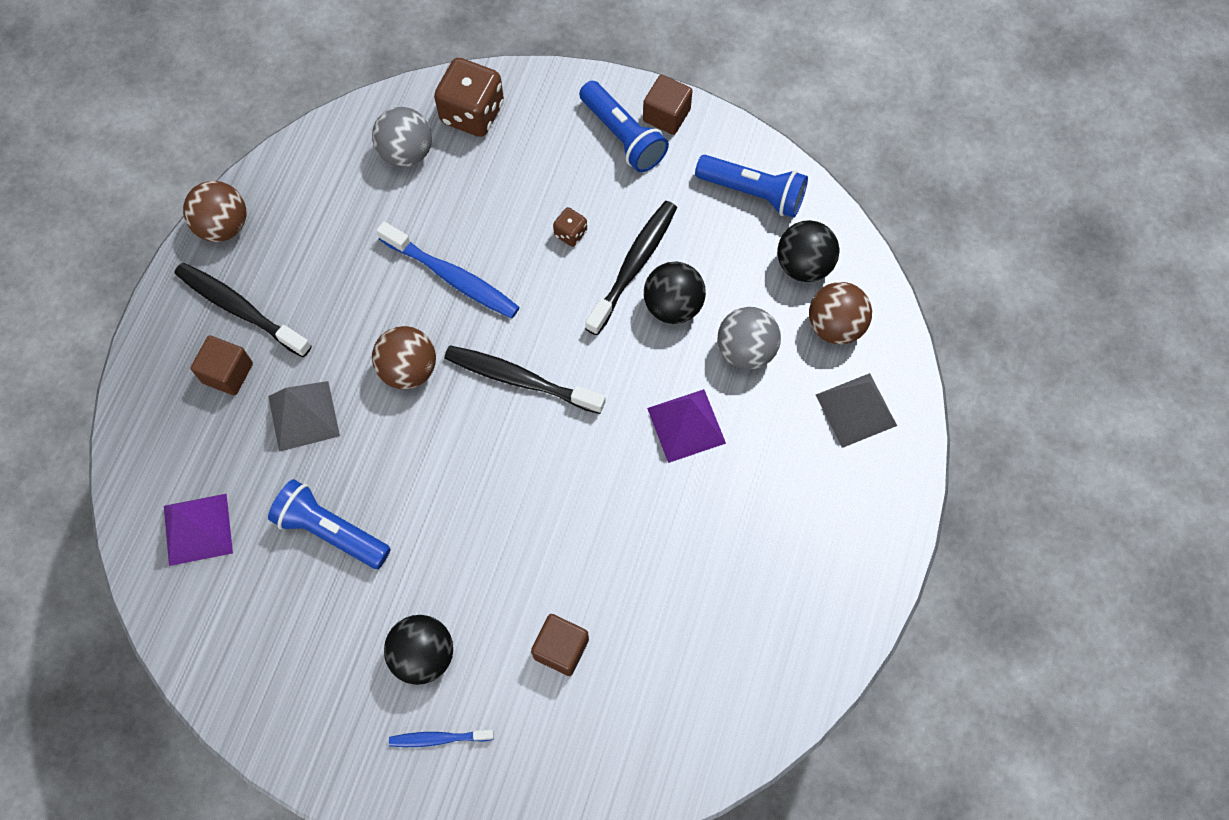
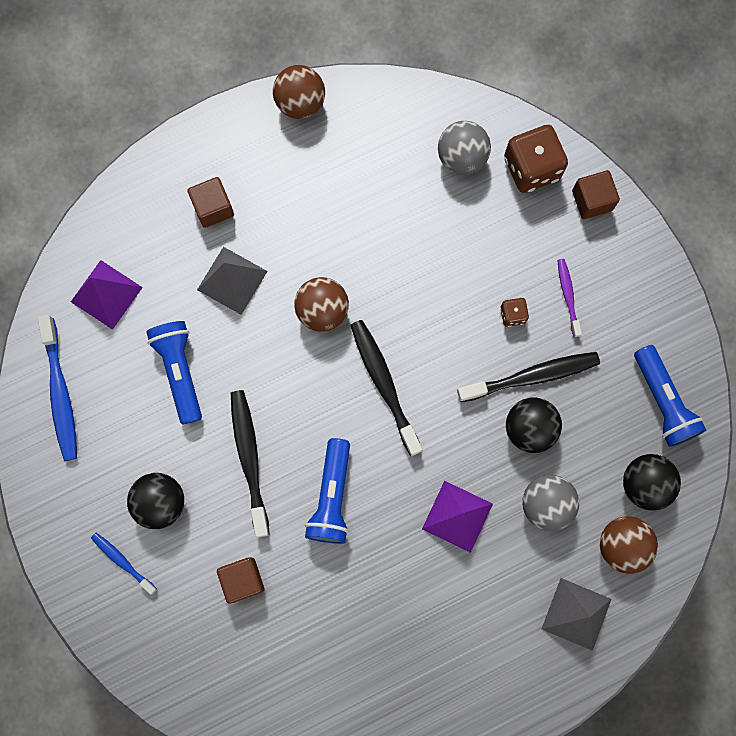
camera: 45 degrees right, 10 degrees up
(240, 309) = (259, 171): black toothbrush -> black toothbrush (249, 459)
(452, 277) = (408, 273): blue toothbrush -> blue toothbrush (60, 393)
(599, 181) = (568, 296): none -> purple toothbrush
(623, 136) = (616, 278): blue flashlight -> blue flashlight (332, 497)
(666, 115) = (660, 290): brown cube -> brown cube (592, 200)

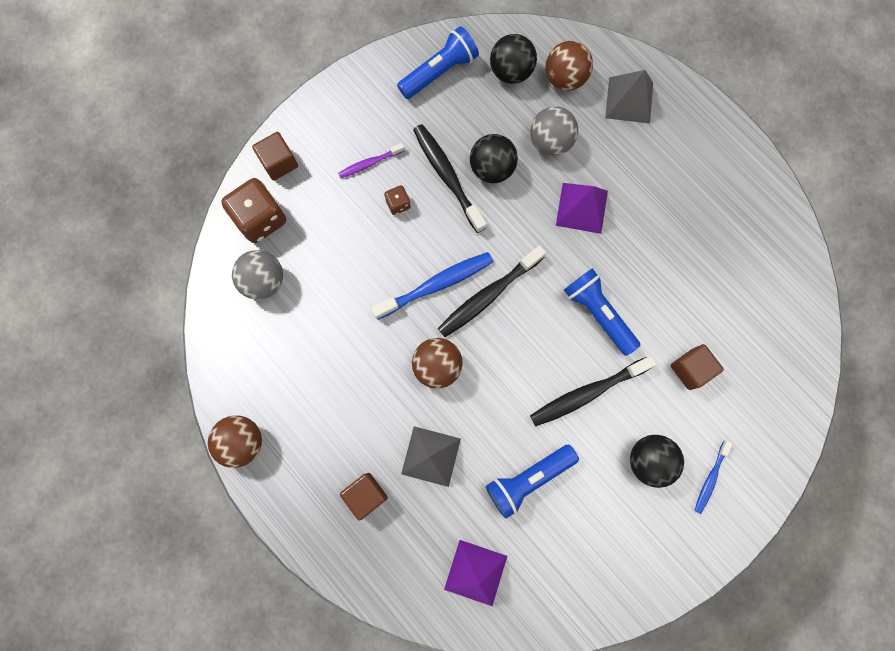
camera: 105 degrees left, 0 degrees up
(60, 393) = (580, 586): blue toothbrush -> blue toothbrush (436, 285)
(332, 497) = (598, 313): blue flashlight -> blue flashlight turned 120 degrees counterclockwise

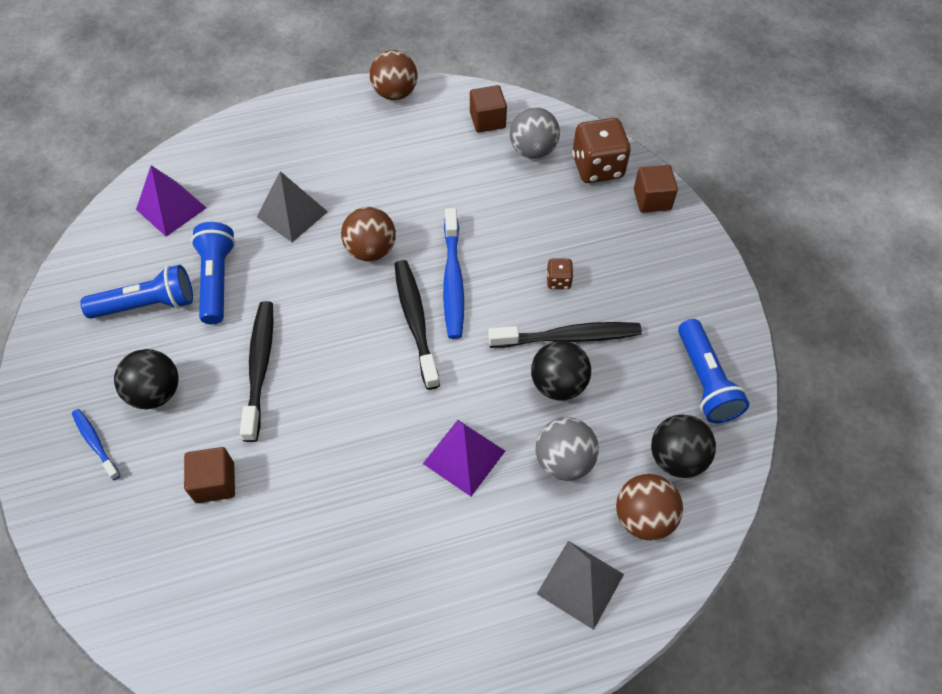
camera: 115 degrees right, 20 degrees down
(366, 495) = (293, 157): brown cube -> brown cube (487, 120)
(370, 163) = (617, 273): purple toothbrush -> none
(598, 313) = (334, 416): blue flashlight -> blue flashlight (147, 304)

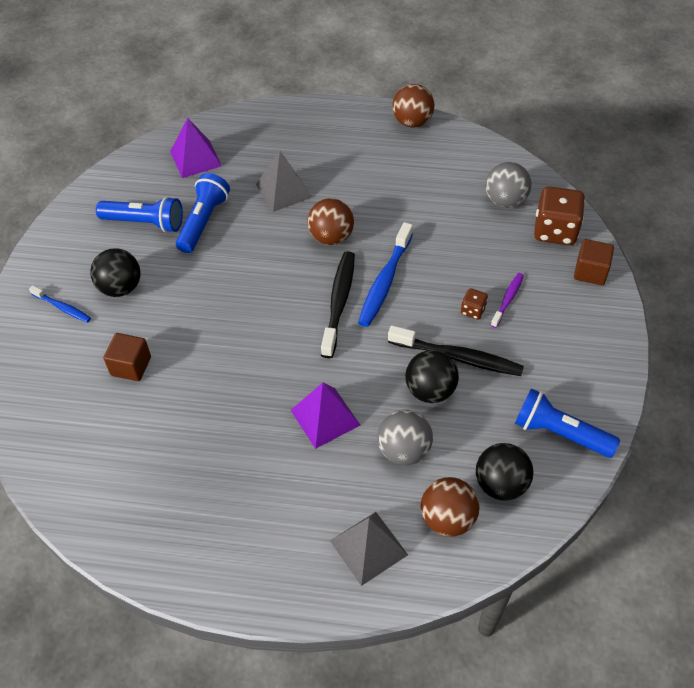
camera: 25 degrees right, 5 degrees down
(95, 443) = (62, 308): blue toothbrush -> blue toothbrush turned 135 degrees clockwise
(260, 367) = (203, 295): black toothbrush -> none
(487, 120) = (479, 165): brown cube -> none
(587, 257) = (508, 299): none -> purple toothbrush
(705, 381) = (559, 433): blue flashlight -> blue flashlight turned 105 degrees clockwise

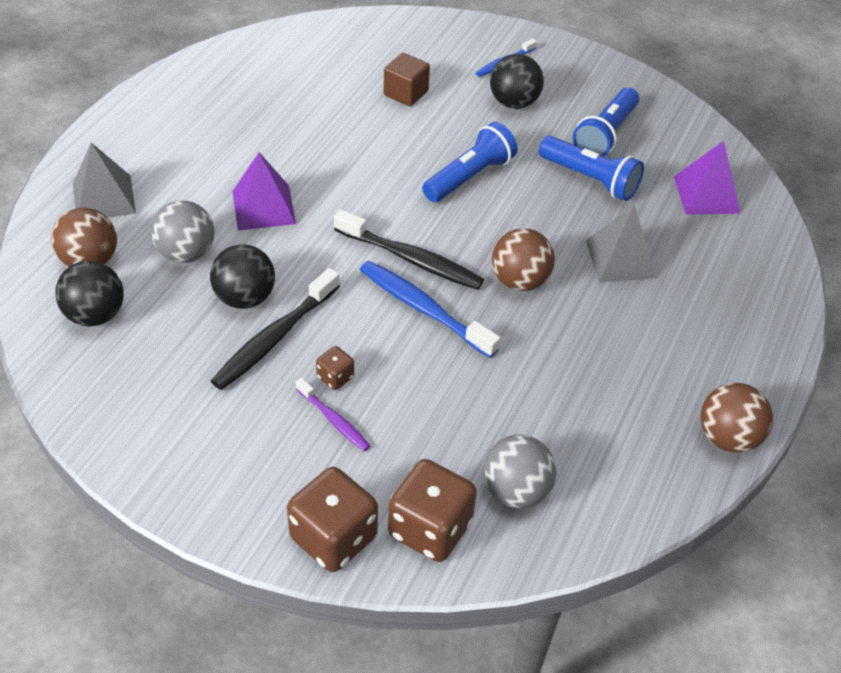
camera: 105 degrees right, 5 degrees down
(559, 433) = (117, 391): blue flashlight -> blue flashlight (469, 176)
(590, 272) = (333, 538): brown cube -> brown dice

